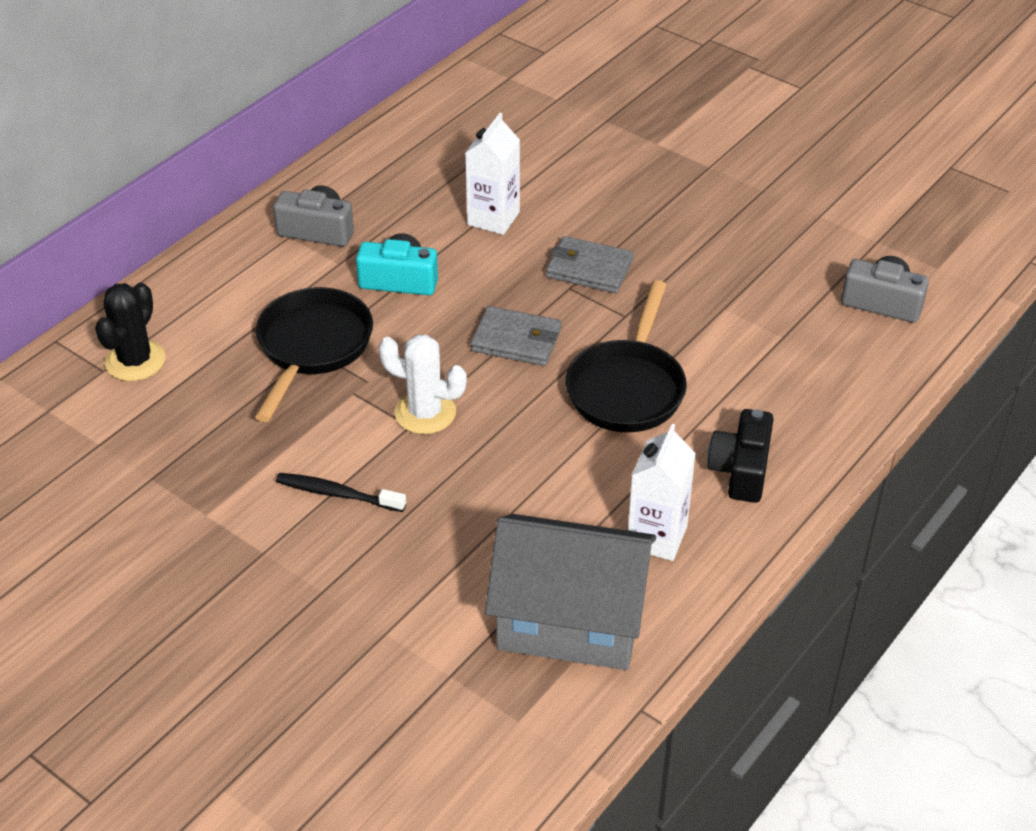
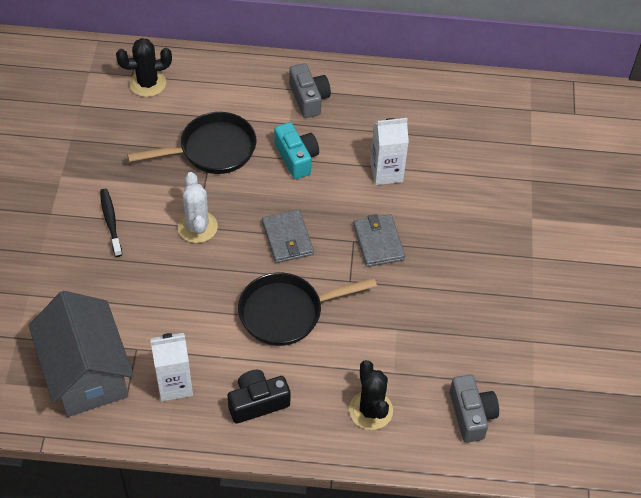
camera: 55 degrees right, 10 degrees up
(821, 377) = (371, 410): none -> black cactus

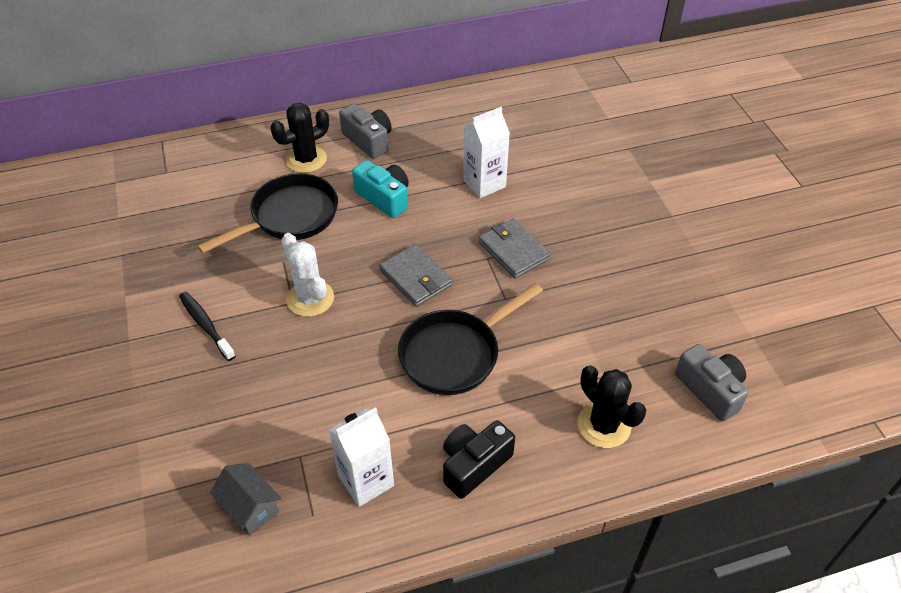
camera: 20 degrees left, 5 degrees down
(86, 373) = (250, 507): grey house -> grey house, size x0.45
(147, 83) = (187, 175): black cactus -> black cactus (306, 159)

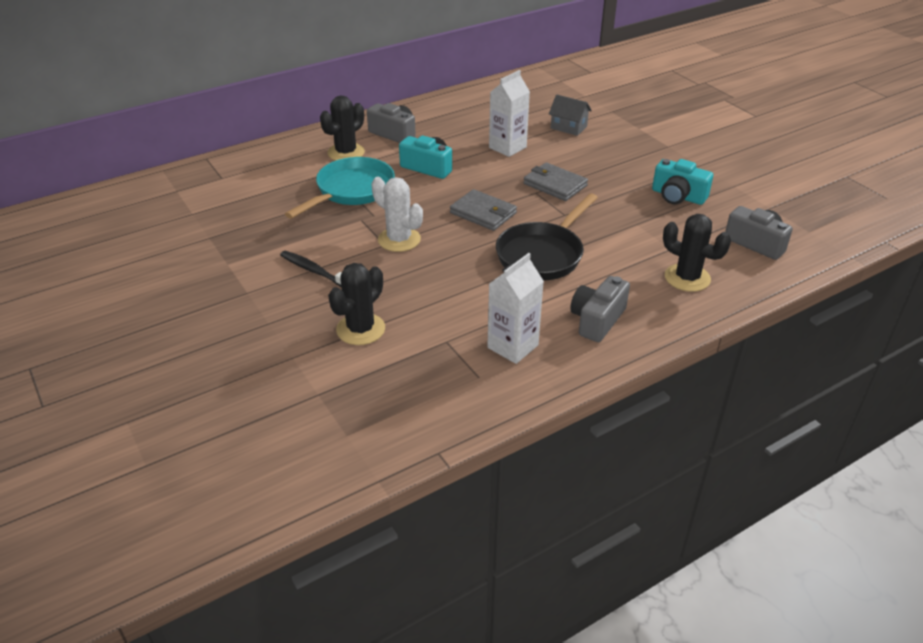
camera: 15 degrees left, 10 degrees down
(219, 418) = (360, 329): none -> black cactus
(250, 507) = (421, 382): grey house -> grey house (568, 127)
(289, 217) = (352, 191): black pan -> turquoise pan
(474, 465) = (597, 320): black camera -> grey camera
(649, 297) = (678, 196): none -> turquoise camera

